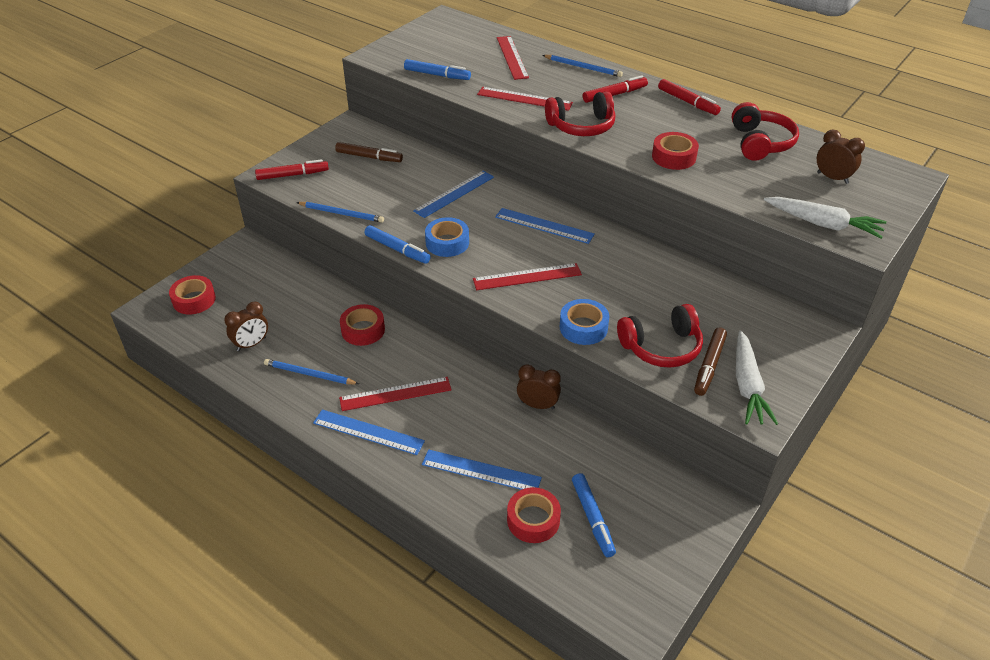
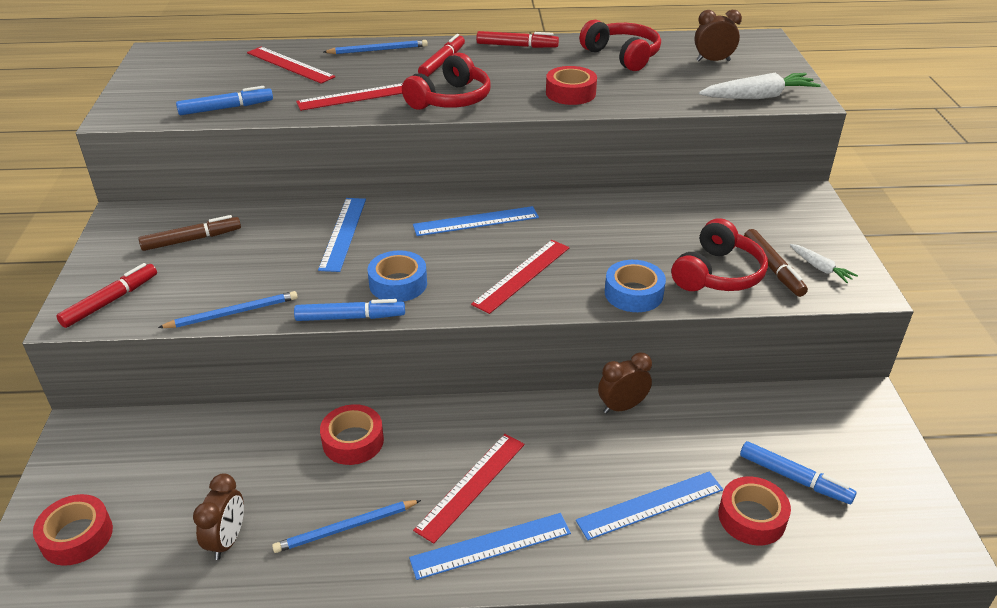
camera: 40 degrees left, 5 degrees down
(747, 386) = (820, 268): white carrot -> white carrot, size x0.54

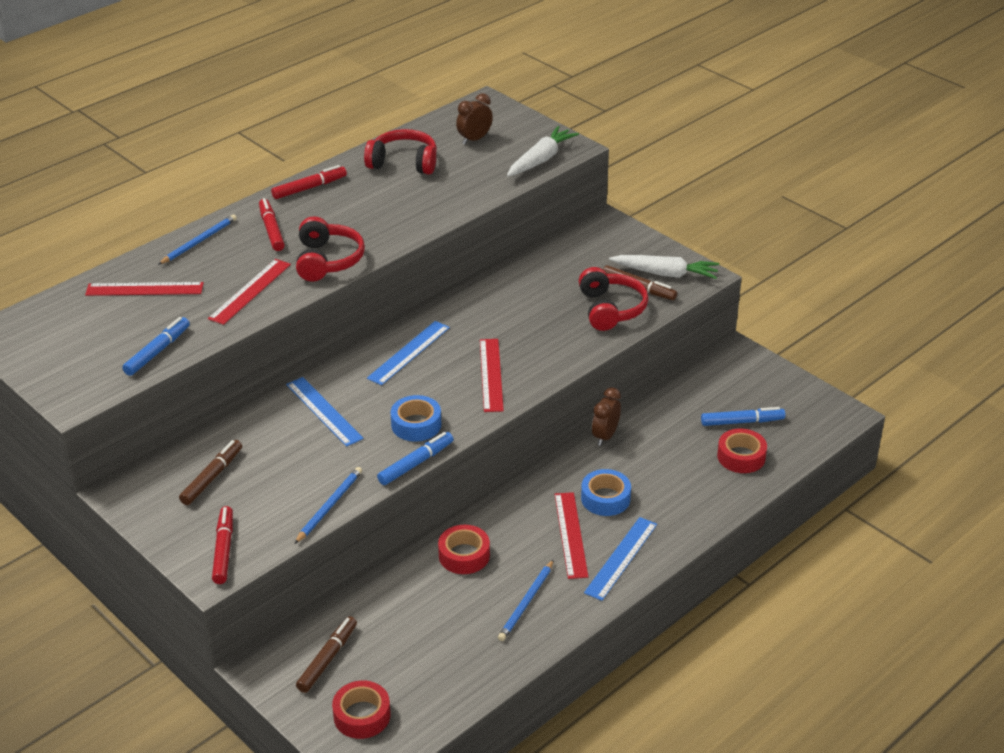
camera: 40 degrees left, 0 degrees up
(128, 461) = (327, 659): none -> brown marker
(227, 540) = (463, 654): brown clock -> none
(570, 93) = (409, 214): red tape -> none
(633, 293) = (575, 349): blue tape -> blue tape (605, 498)
(650, 505) = (682, 483): blue ruler -> none
(820, 268) = (665, 274): white carrot -> white carrot, size x1.85

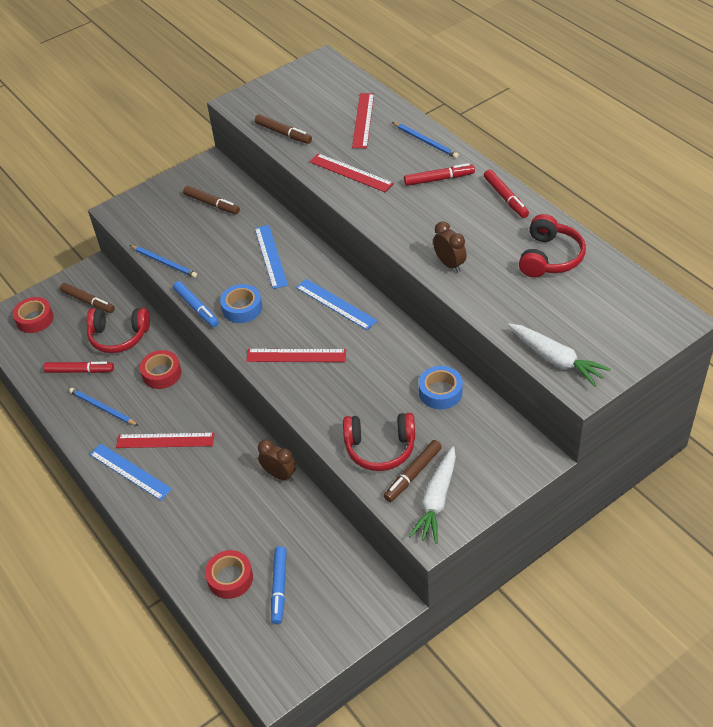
camera: 100 degrees right, 10 degrees up
(157, 351) = (283, 133): blue marker -> brown marker
(224, 550) = (138, 214): red marker -> red marker (80, 371)
(324, 411) = (270, 256): blue ruler -> blue ruler turned 75 degrees counterclockwise
(327, 260) = (388, 213): red headphones -> red headphones (119, 336)
(474, 139) = (597, 309): brown clock -> brown clock (449, 264)
(605, 498) = (200, 467): blue tape -> blue tape (440, 392)

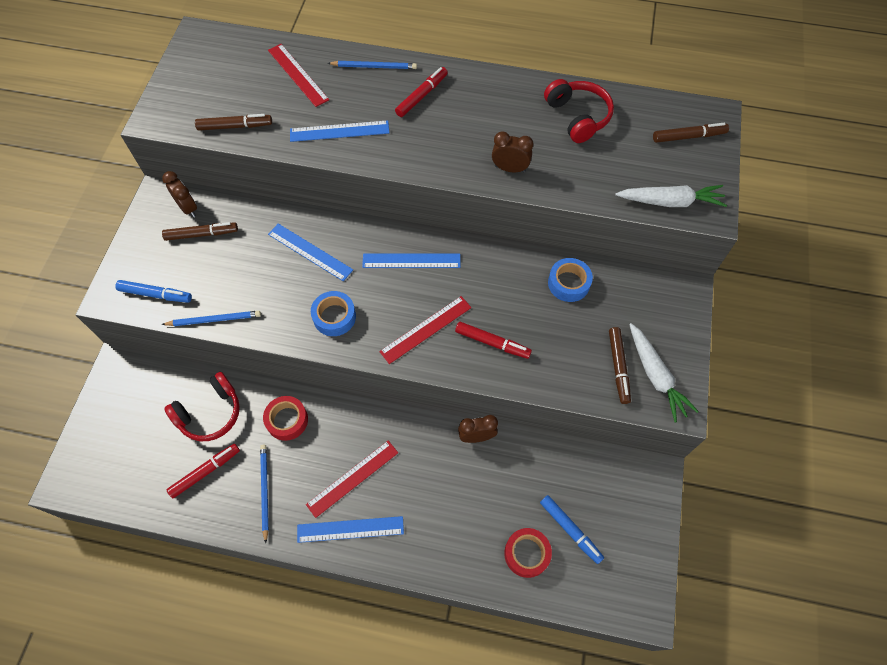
camera: 45 degrees left, 15 degrees up
(35, 319) = (105, 453): red tape -> none
(88, 301) = (144, 400): brown marker -> brown marker (688, 137)
(102, 408) = (265, 491): blue pencil -> blue pencil turned 90 degrees clockwise
(196, 308) = (292, 344): blue marker -> blue marker (155, 294)
(220, 182) = (188, 208): none -> brown clock
(351, 173) = (339, 131): red ruler -> blue ruler
(380, 448) = (573, 363): red headphones -> none
(505, 198) = (492, 83): red marker -> red marker (492, 343)

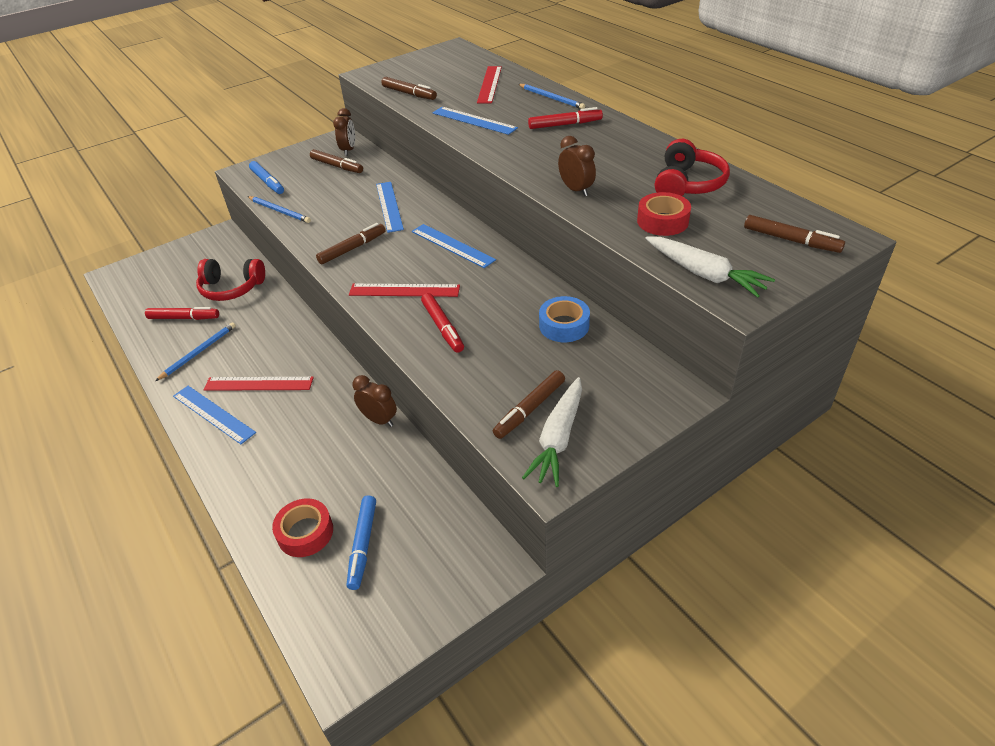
camera: 45 degrees right, 20 degrees down
(287, 420) = (268, 321): red tape -> red tape (662, 221)
(334, 317) = (352, 248): blue tape -> brown marker

